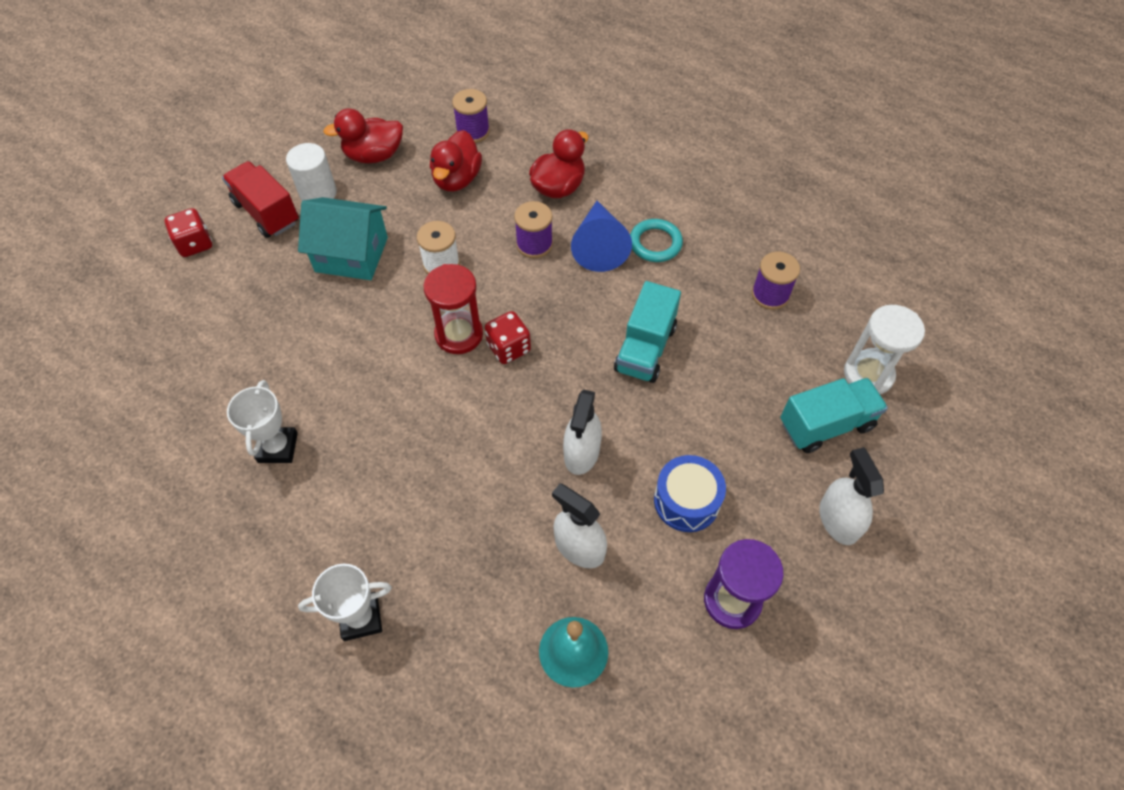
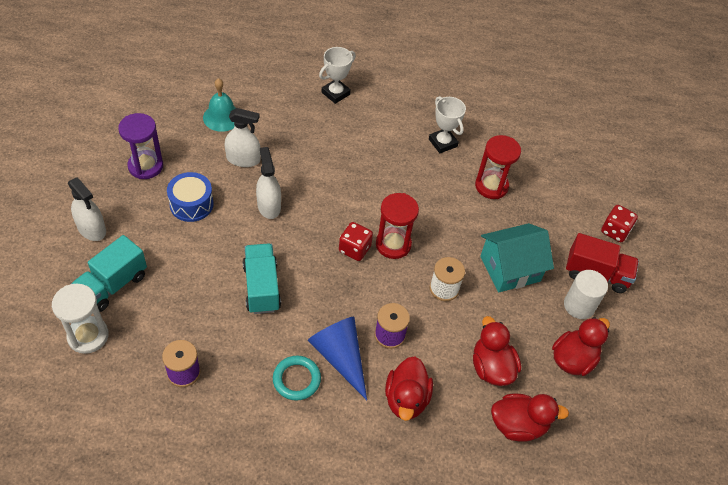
camera: 145 degrees right, 5 degrees down
(276, 356) = (491, 186): none -> red hourglass
(473, 132) = (518, 425): purple spool -> red duck

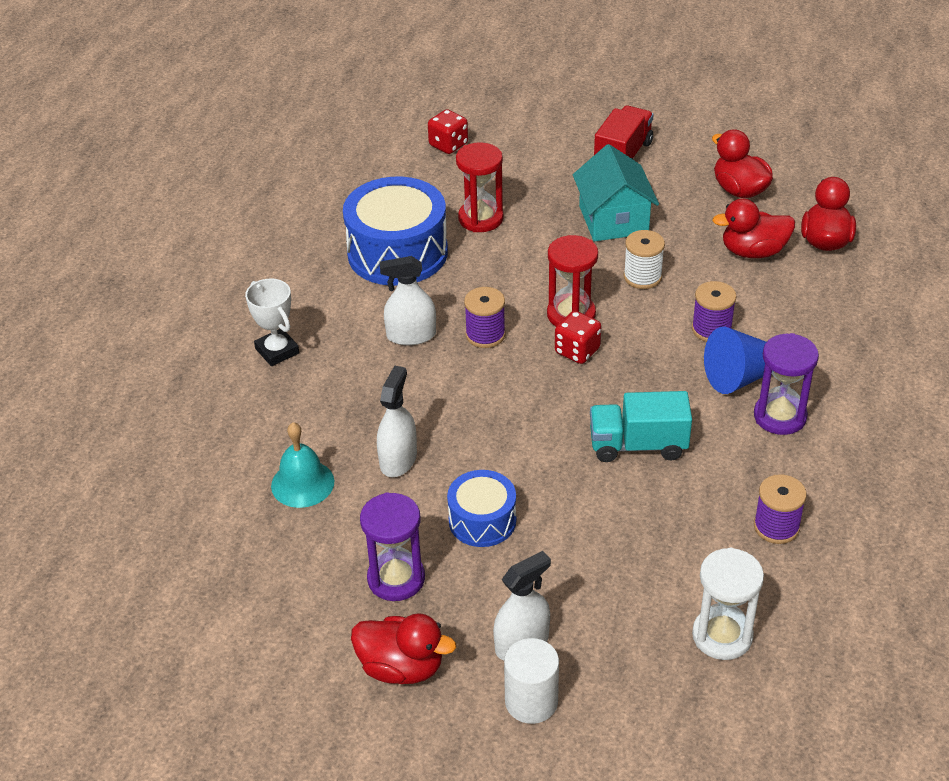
camera: 75 degrees left, 10 degrees down
(113, 285) = (632, 611): turquoise truck -> none
(269, 206) = (494, 433): white spray bottle -> white spray bottle (411, 335)
(296, 379) = (780, 416): turquoise ring -> purple hourglass
(364, 196) = (485, 335): none -> purple spool
(406, 399) = (800, 323): red duck -> red duck (401, 667)
(442, 143) = (397, 253): white trophy -> blue drum
(579, 305) = (667, 175): white cylinder -> white cylinder (531, 701)
(615, 231) = (561, 132): red dice -> red dice (448, 145)

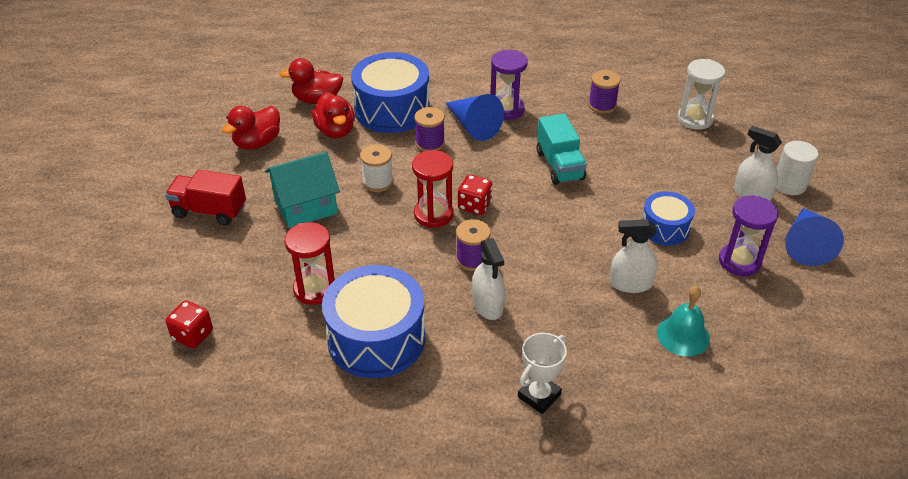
camera: 105 degrees left, 0 degrees up
(401, 667) = (806, 244): red duck -> blue cone
(794, 304) = (392, 109): none -> blue drum

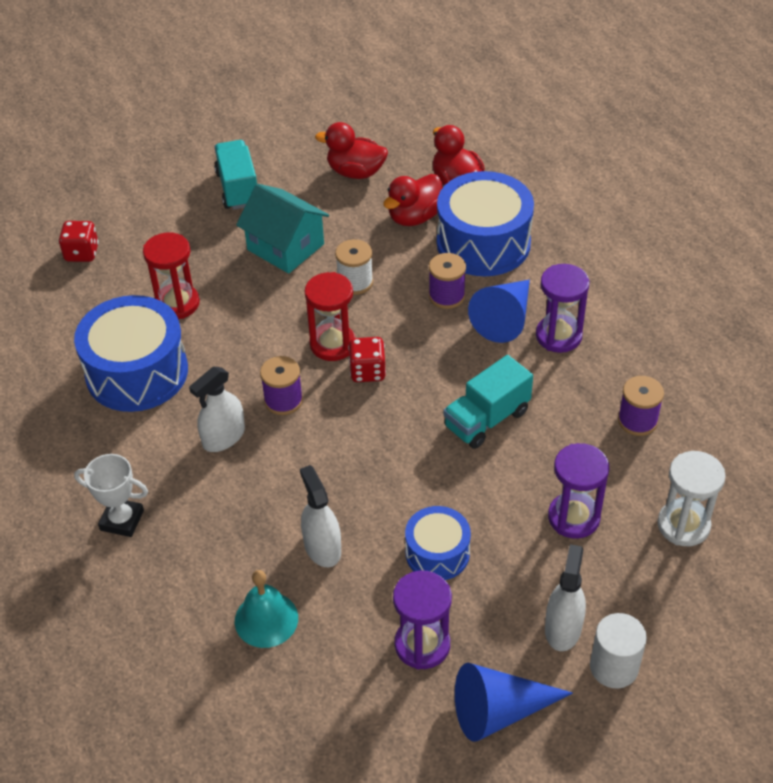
camera: 65 degrees right, 5 degrees up
(209, 211) = (238, 188): red truck -> turquoise truck
(666, 159) = (573, 517): none -> purple hourglass

